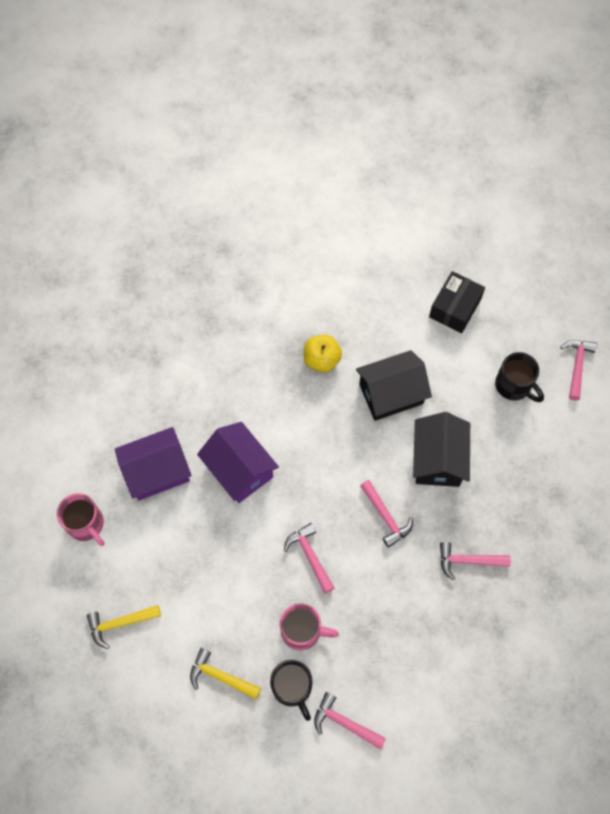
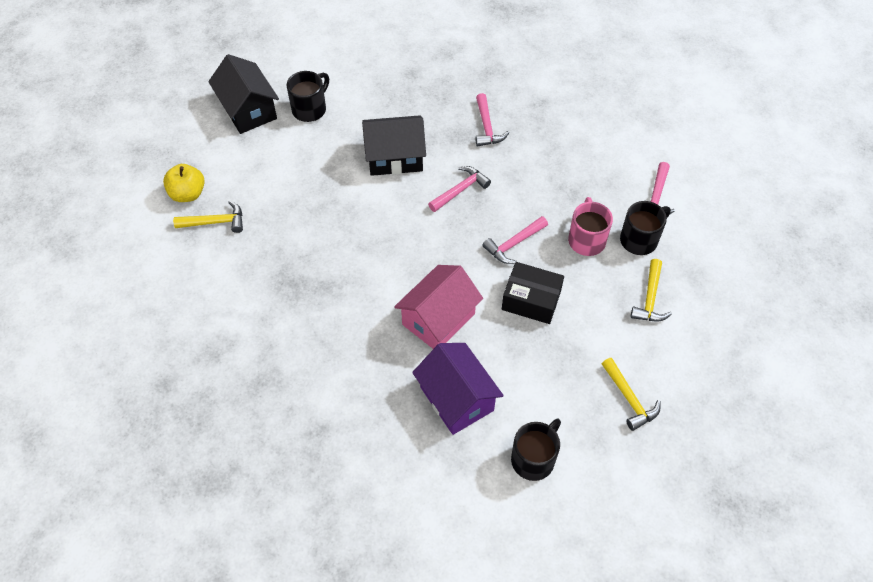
camera: 100 degrees left, 10 degrees down
(86, 524) = (534, 459): pink mug -> black mug
(239, 470) = (438, 319): purple house -> pink house
(321, 360) = (301, 264): yellow apple -> yellow apple (188, 194)
(381, 292) = (215, 222): none -> yellow hammer
(391, 394) = (332, 201): black house -> black house (248, 110)
(455, 308) = (229, 160): black box -> black box (531, 300)
(577, 366) = (284, 67): pink hammer -> none

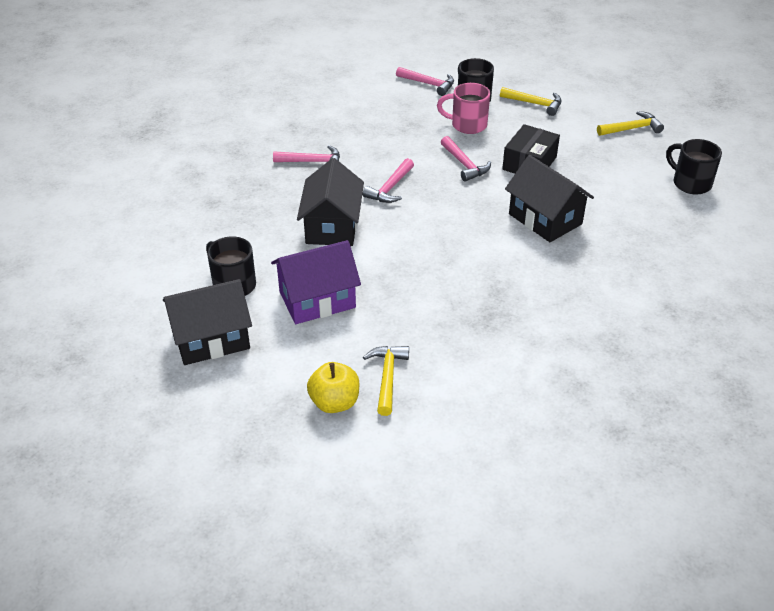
camera: 80 degrees left, 15 degrees down
(438, 319) = (545, 219): pink house -> black house
(456, 398) = (633, 218): purple house -> purple house (317, 300)
(460, 190) = (390, 188): pink hammer -> pink hammer turned 120 degrees counterclockwise

